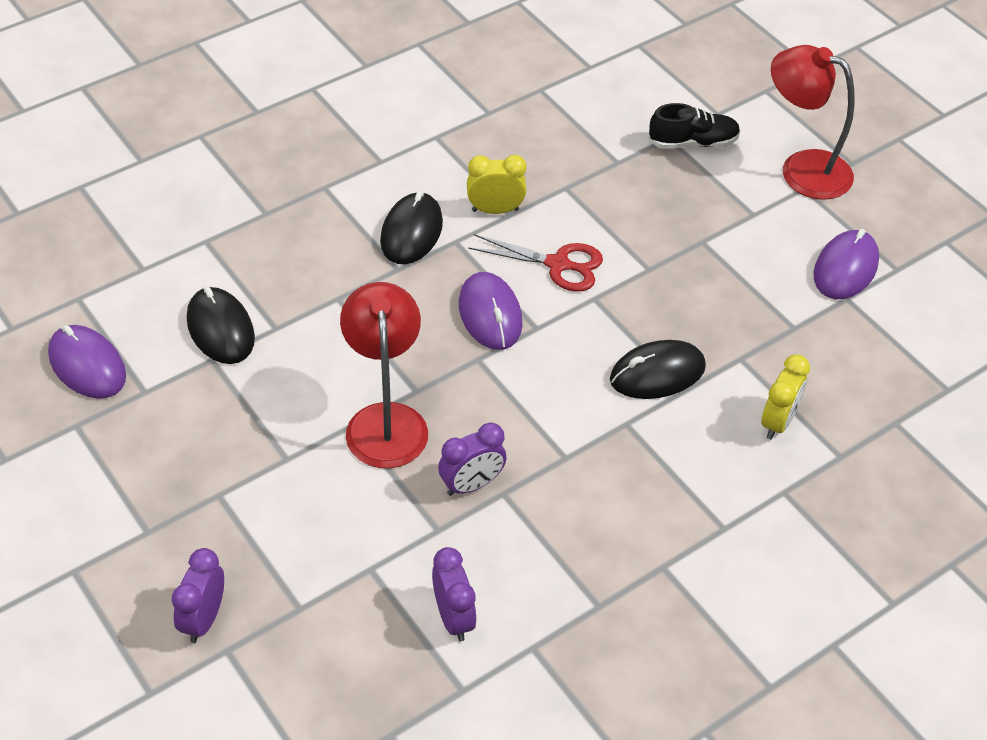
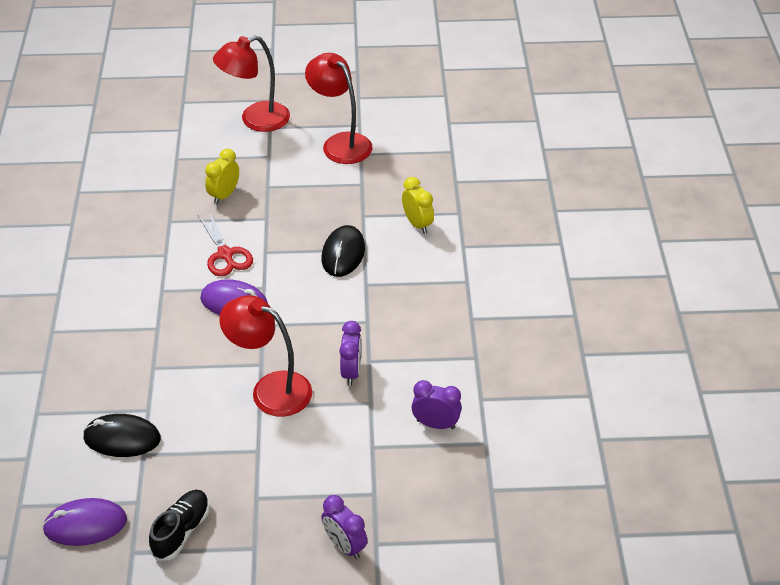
camera: 55 degrees left, 5 degrees down
(411, 232) = (134, 307): black mouse -> none
(495, 210) = (155, 260): yellow clock -> yellow clock (224, 195)
(558, 264) = (225, 254): red scissors -> red scissors turned 105 degrees clockwise
(692, 142) = (191, 151): black shoe -> black shoe (181, 531)
(845, 268) = (340, 143): purple mouse -> red lamp

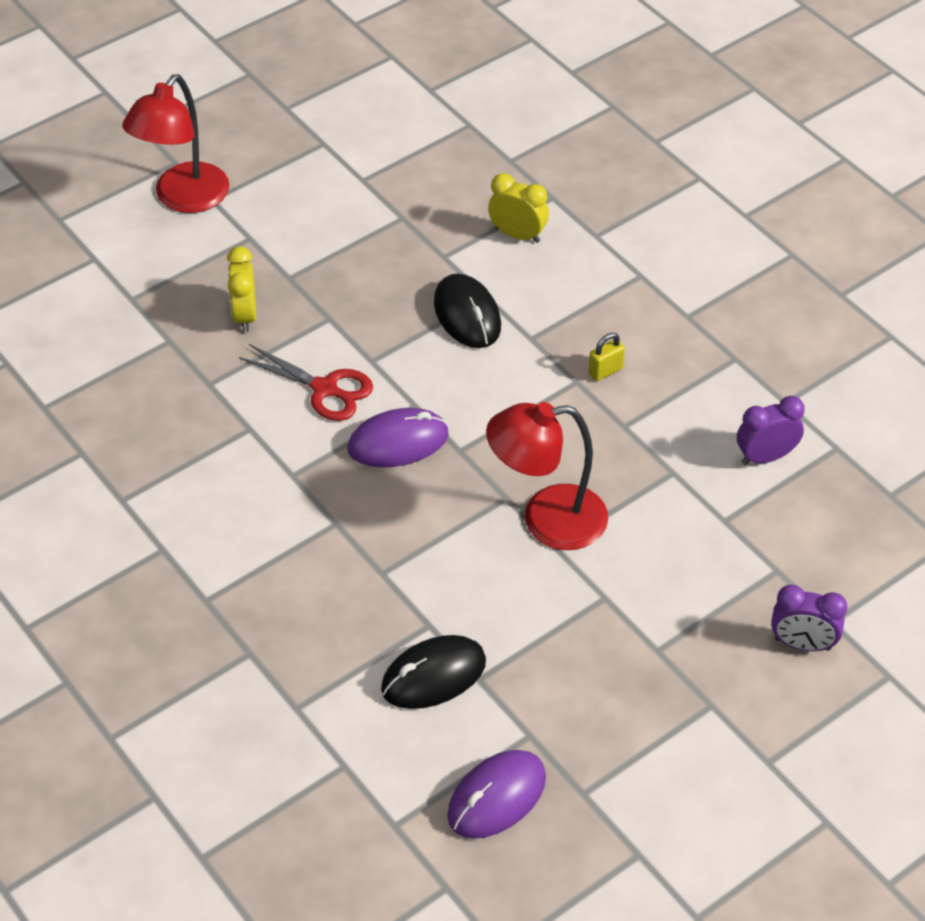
camera: 35 degrees left, 5 degrees up
(181, 531) = (613, 736): black shoe -> none
(340, 143) = (323, 177): red lamp -> none
(351, 372) = (617, 449): purple clock -> none
(390, 325) = (605, 371): none -> yellow padlock

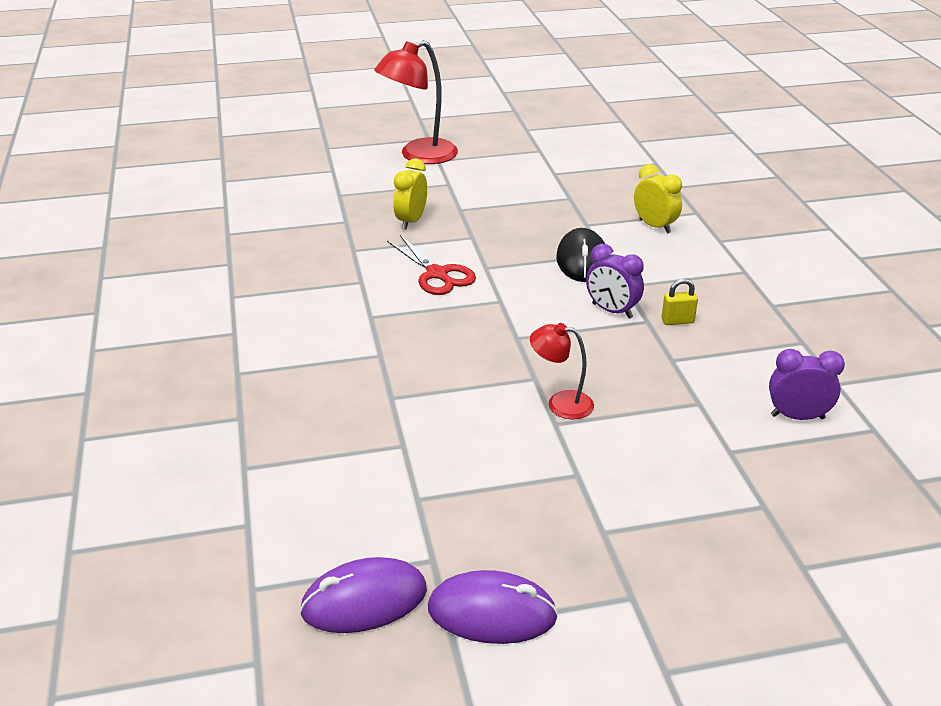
camera: 25 degrees right, 15 degrees down
(398, 442) = (470, 319): purple mouse -> purple mouse (492, 613)
(433, 675) = (379, 483): black mouse -> none
(547, 520) = (560, 403): red lamp -> red lamp, size x0.56
(802, 644) = (760, 576): purple clock -> purple clock (612, 311)

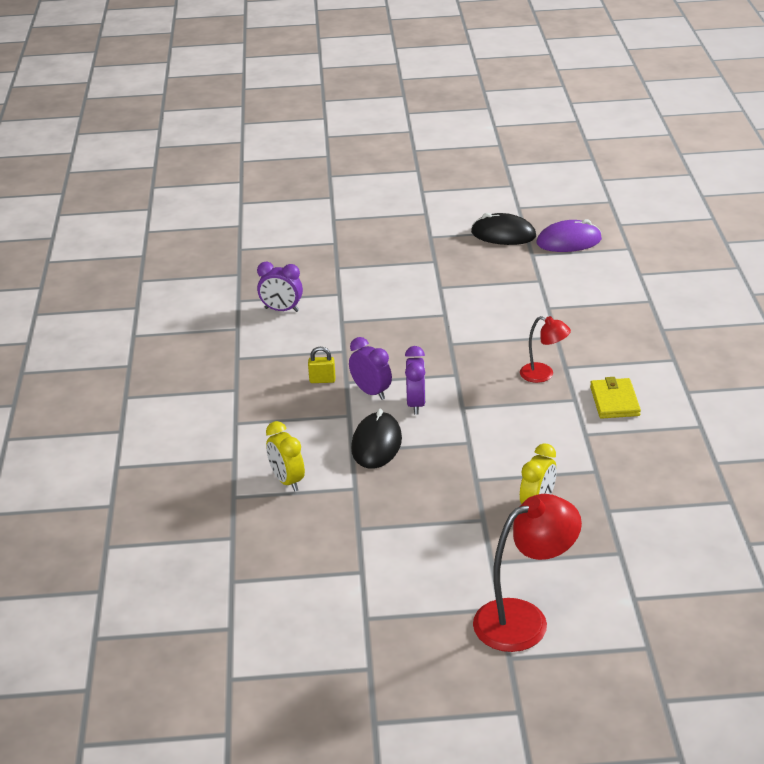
camera: 170 degrees left, 0 degrees up
(324, 317) = (614, 401): none -> yellow wallet
(437, 274) = (515, 437): red scissors -> none
(492, 613) = (503, 234): purple mouse -> black mouse
(554, 301) = (416, 404): none -> purple clock
(560, 403) = (437, 326): red lamp -> red lamp (543, 375)

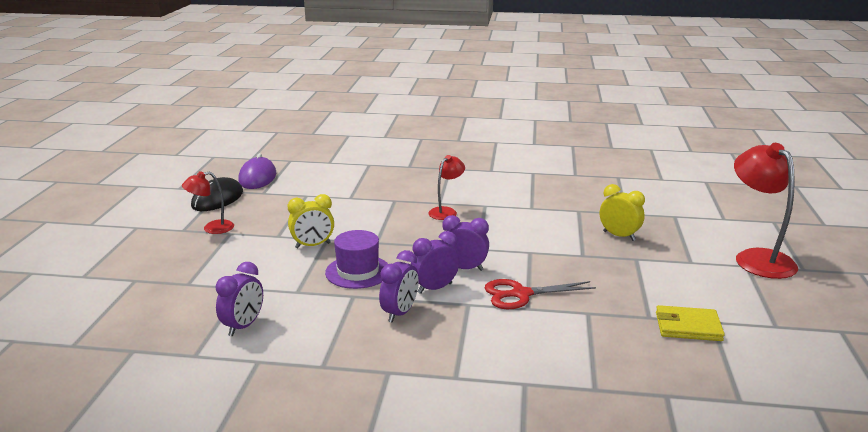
camera: 80 degrees left, 10 degrees down
(287, 481) = (571, 350): yellow clock -> yellow clock (313, 245)
(322, 380) = (400, 313): yellow padlock -> purple clock
(376, 444) = (521, 294): black mouse -> red scissors
(387, 345) = (358, 272): none -> purple hat
(439, 249) = (212, 228): none -> red lamp
(614, 401) = (493, 193): yellow wallet -> yellow wallet (688, 327)

